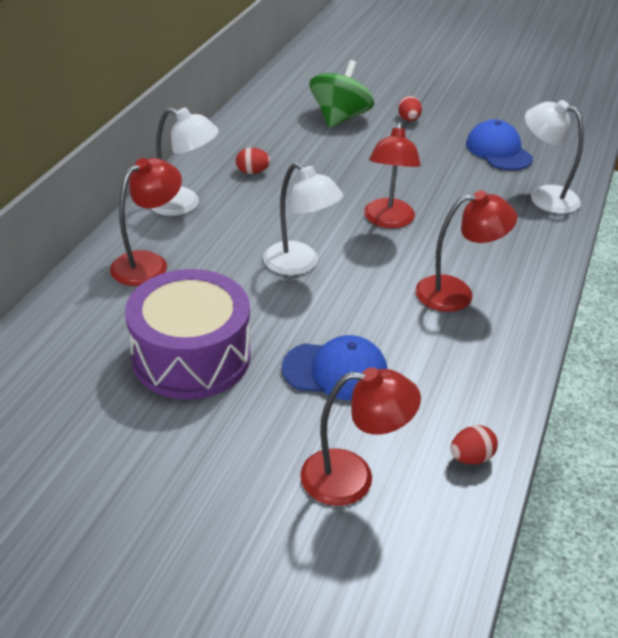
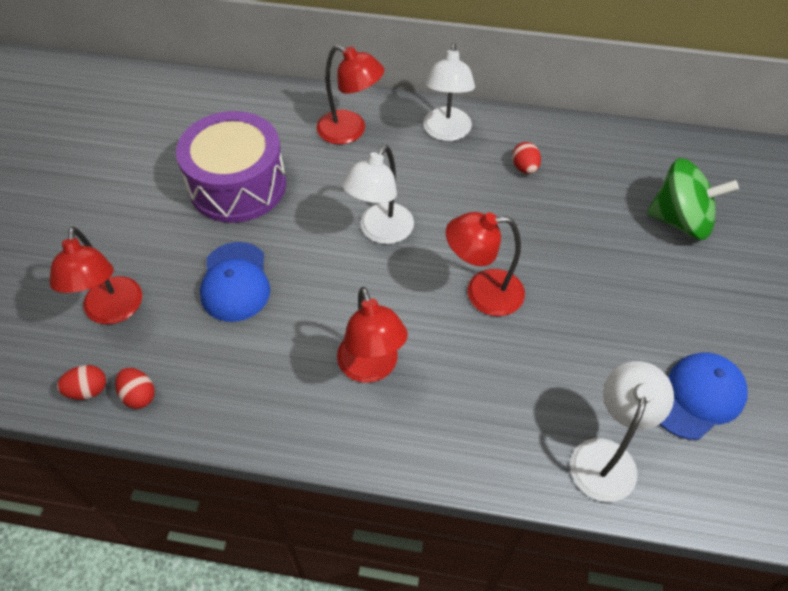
camera: 80 degrees right, 15 degrees up
(408, 119) = (719, 288): red egg -> red egg (88, 390)

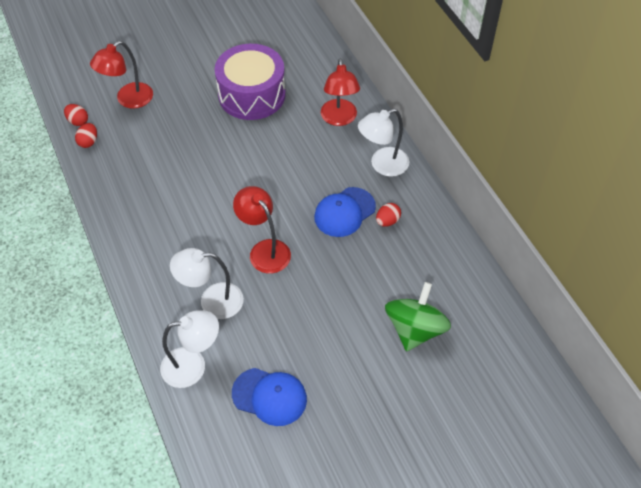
camera: 55 degrees right, 0 degrees up
(235, 282) = (184, 135): blue cap -> blue cap (344, 212)
(371, 368) = (173, 226): red lamp -> none
(380, 232) = (271, 177): white lamp -> white lamp (212, 301)
(680, 220) = (415, 329): green spinning top -> green spinning top turned 135 degrees counterclockwise

